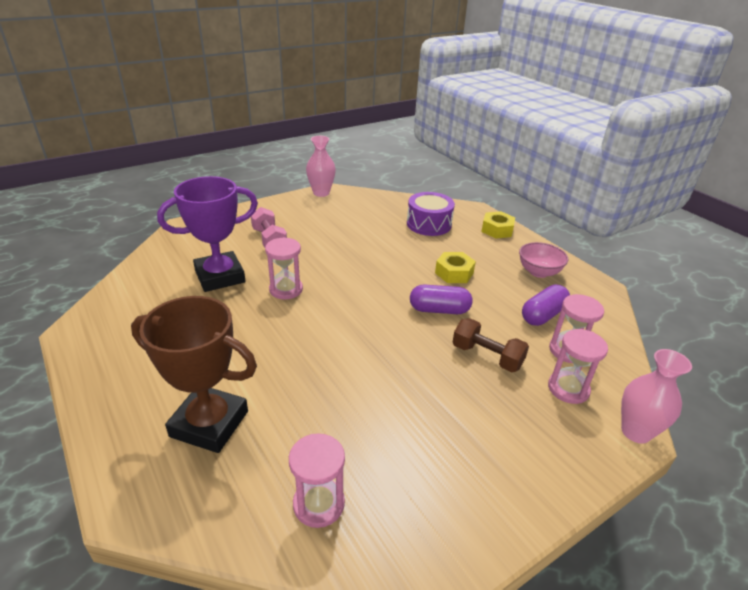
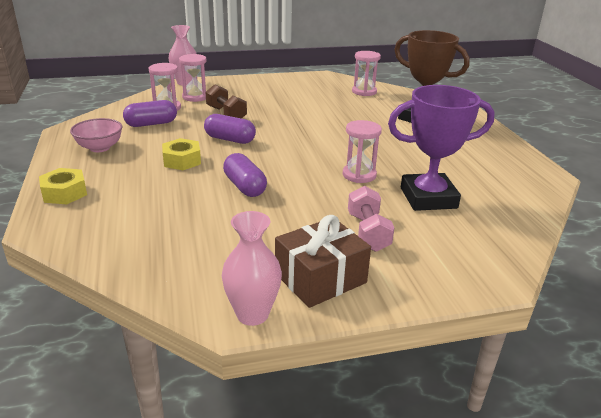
camera: 160 degrees left, 5 degrees down
(293, 211) = (320, 278): none -> brown gift
(379, 258) = (244, 187): none -> purple capsule
(429, 224) = (138, 216): purple drum -> none

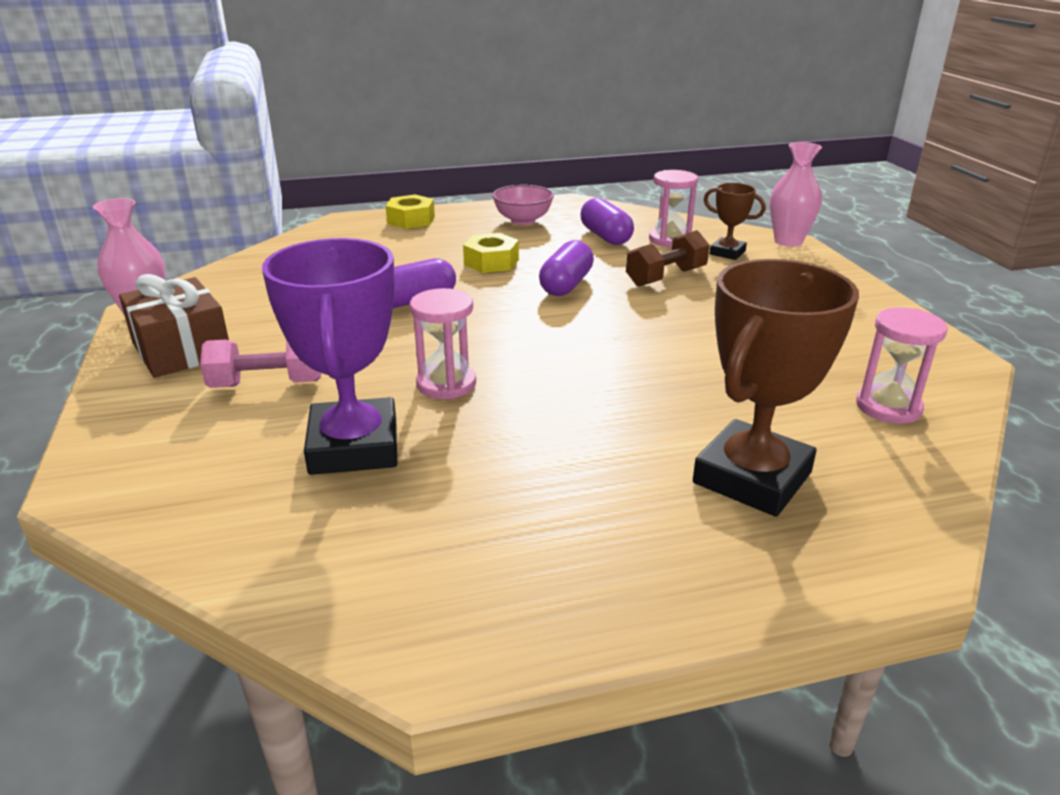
camera: 90 degrees right, 0 degrees up
(195, 97) = (727, 253): pink hourglass -> brown trophy

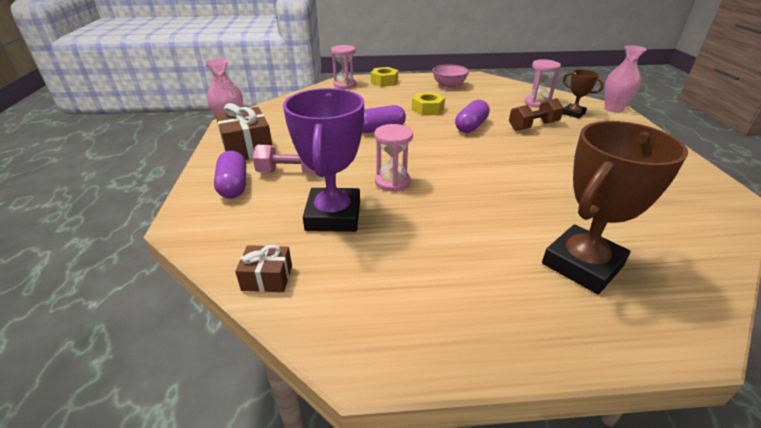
camera: 10 degrees right, 5 degrees up
(256, 554) = (267, 278): none -> brown gift
(605, 236) = (497, 98): purple capsule -> purple capsule (233, 186)
(888, 407) = (679, 225): pink hourglass -> pink hourglass (345, 85)

